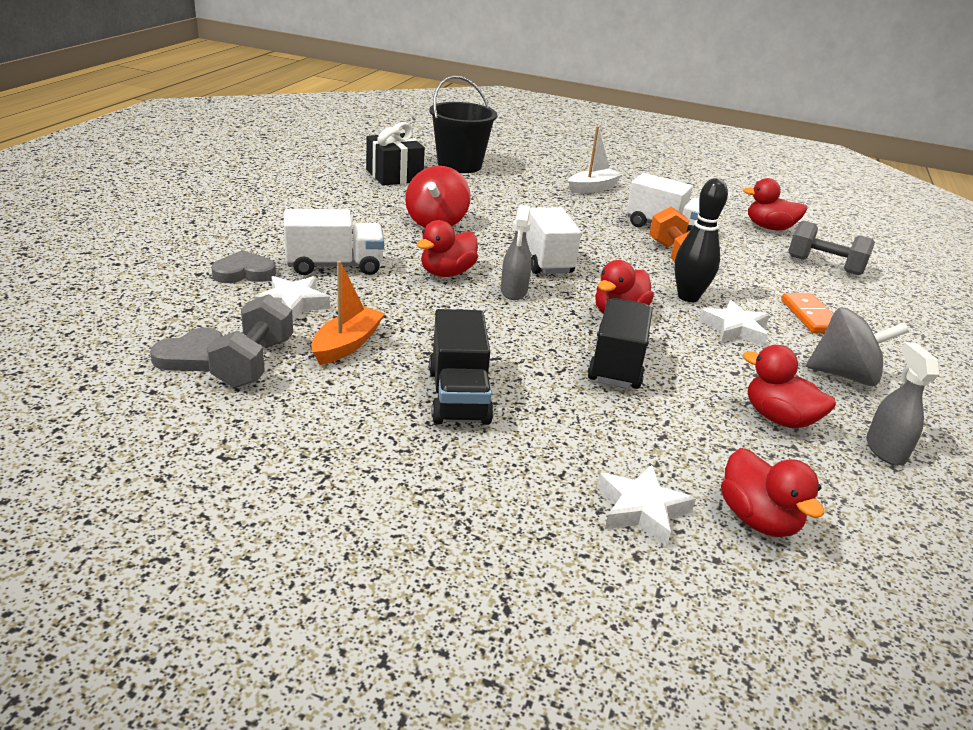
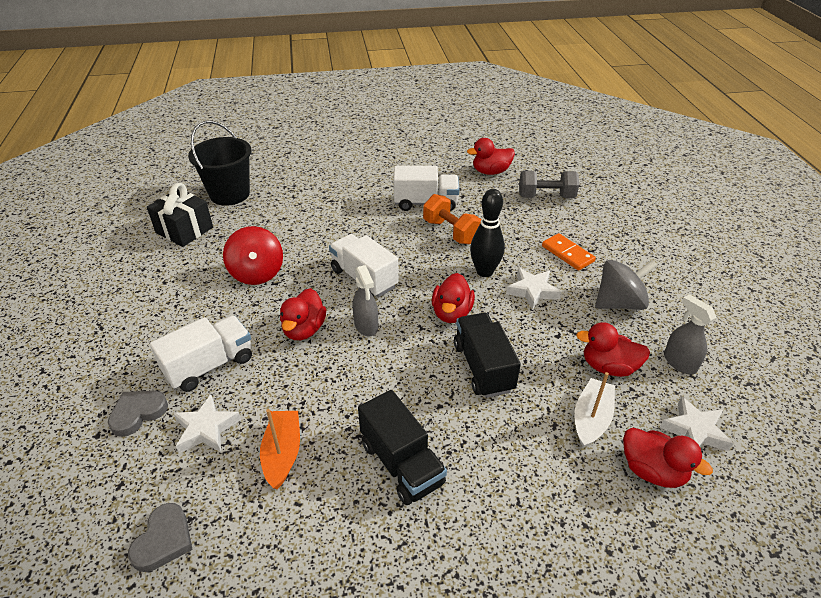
camera: 25 degrees left, 10 degrees up
(254, 363) = (223, 517): grey dumbbell -> none
(592, 188) = (348, 179): white boat -> white boat (591, 419)
(641, 510) = (585, 506): white star -> white star (694, 431)

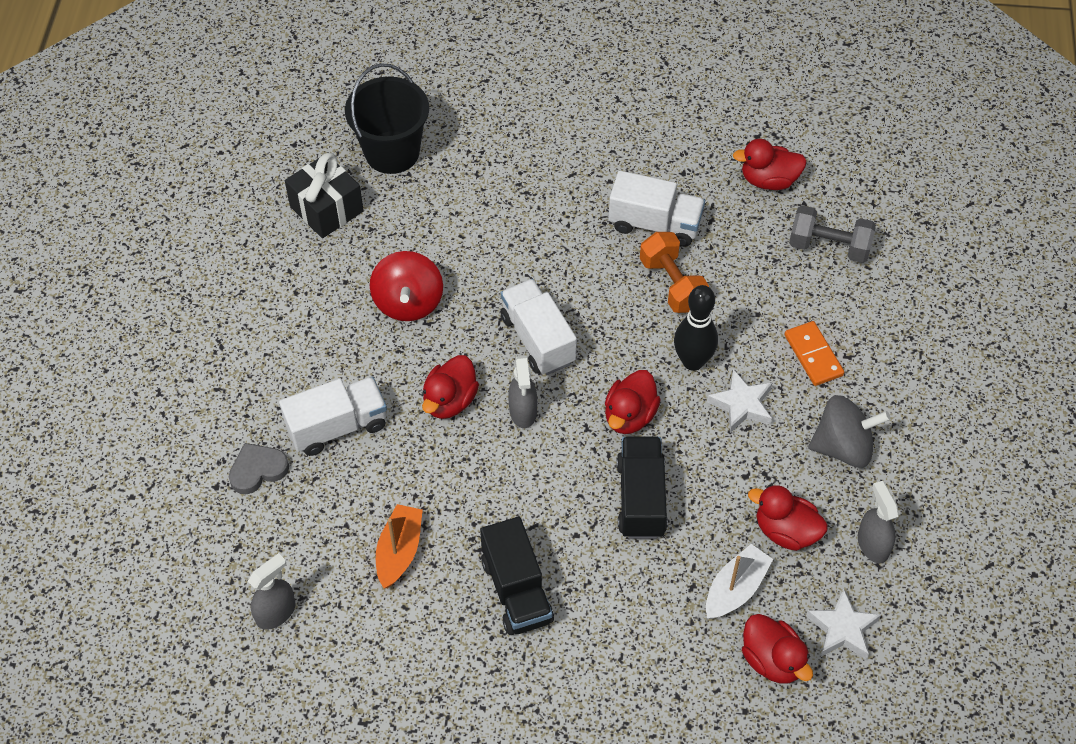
camera: 15 degrees right, 15 degrees up
(164, 540) = (276, 612): grey heart -> grey spray bottle
(206, 429) = (326, 505): white star -> none

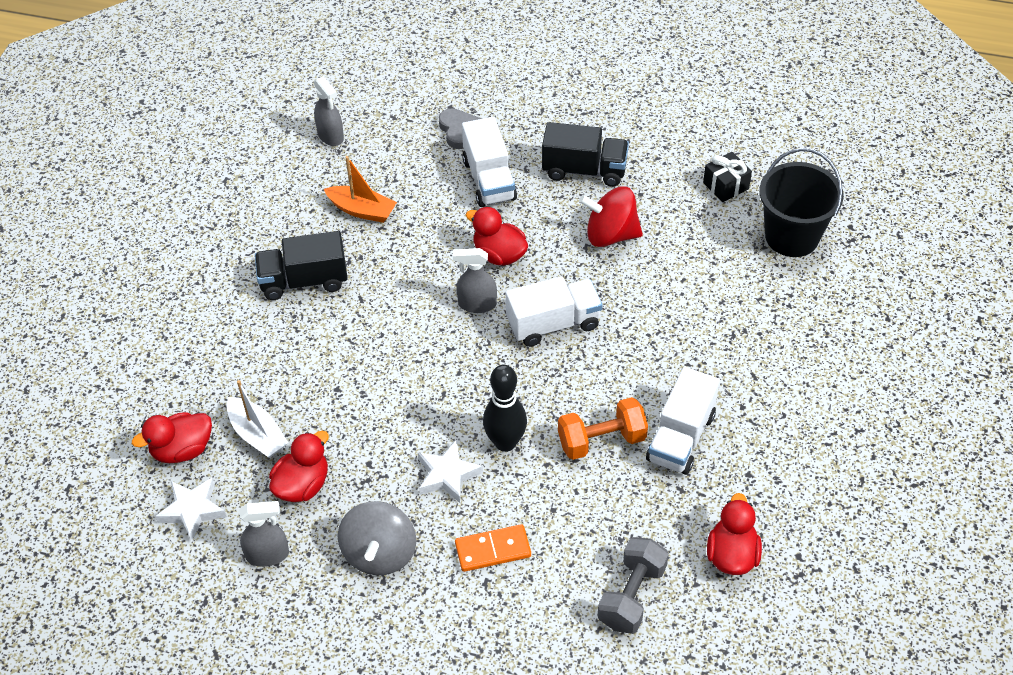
camera: 100 degrees right, 5 degrees down
(326, 209) = (725, 186): black gift -> black gift, size x0.66
(630, 416) = (455, 382): red duck -> none
(641, 498) = (366, 378): black truck -> black truck (584, 170)

